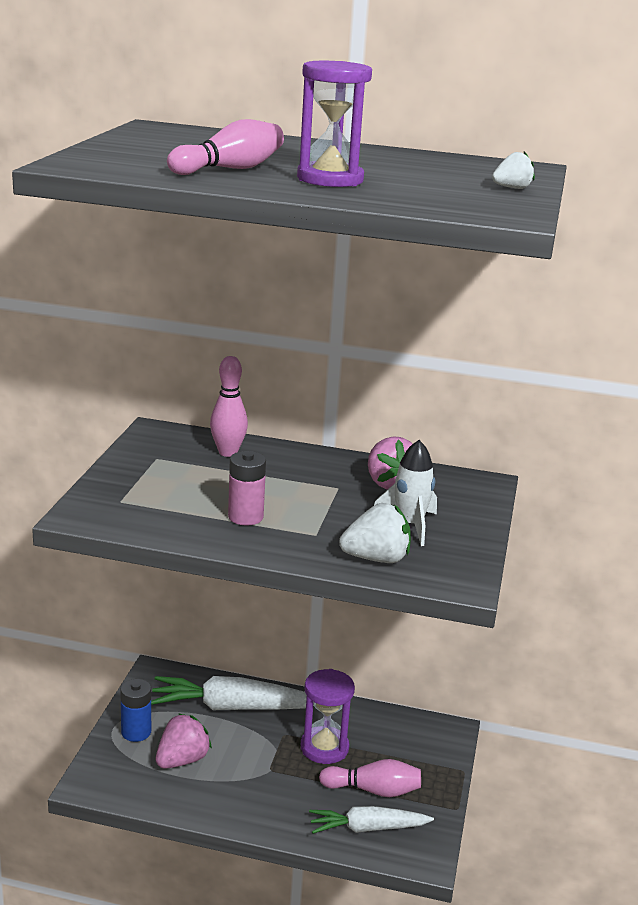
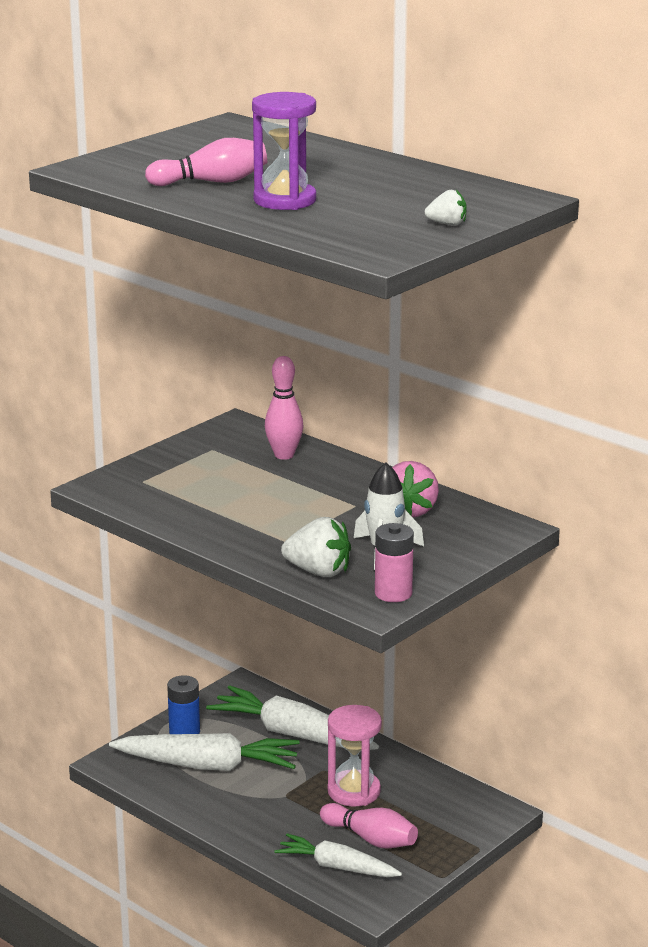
camera: 30 degrees right, 0 degrees up
(182, 760) = (208, 766): pink strawberry -> white carrot
(245, 517) = (238, 514): pink battery -> pink battery (393, 593)
(324, 748) = (354, 791): purple hourglass -> pink hourglass

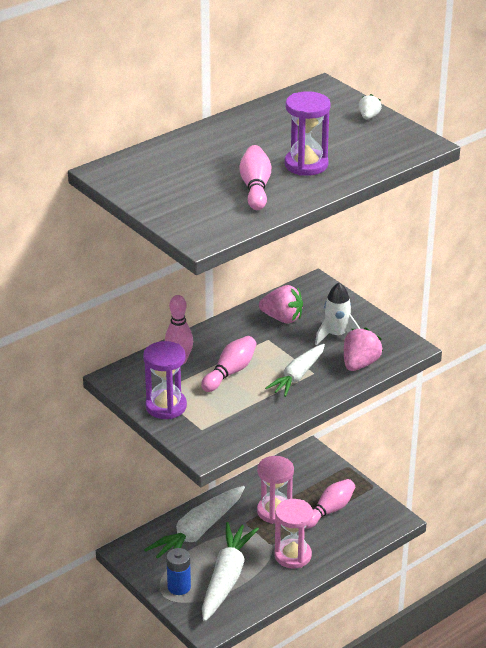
camera: 80 degrees left, 10 degrees up
(184, 456) = (166, 406): none -> purple hourglass
(265, 815) = (293, 555): none -> pink hourglass
(269, 487) = (230, 372): none -> pink bowling pin
(318, 571) = (360, 364): white strawberry -> pink strawberry
(337, 867) = (356, 529): white carrot -> white carrot (297, 376)
(393, 593) = (393, 339): pink battery -> none

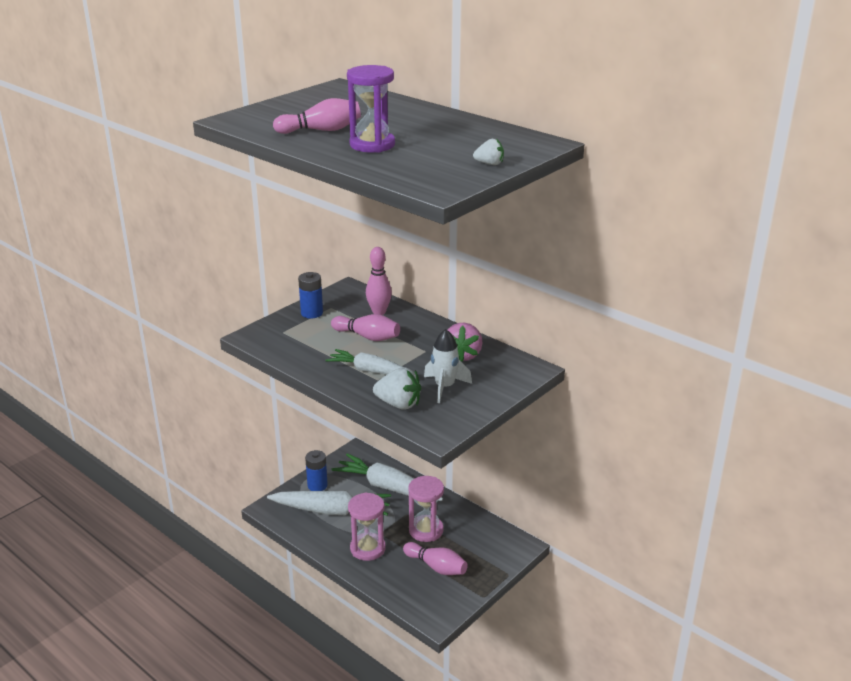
camera: 80 degrees right, 5 degrees down
(166, 406) = (312, 313): purple hourglass -> blue battery
(360, 364) = (399, 404): pink strawberry -> white strawberry

